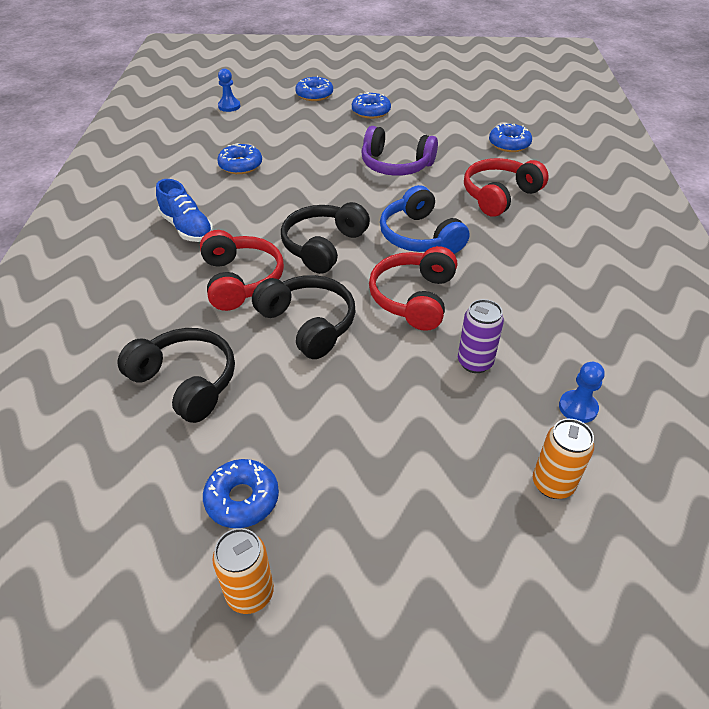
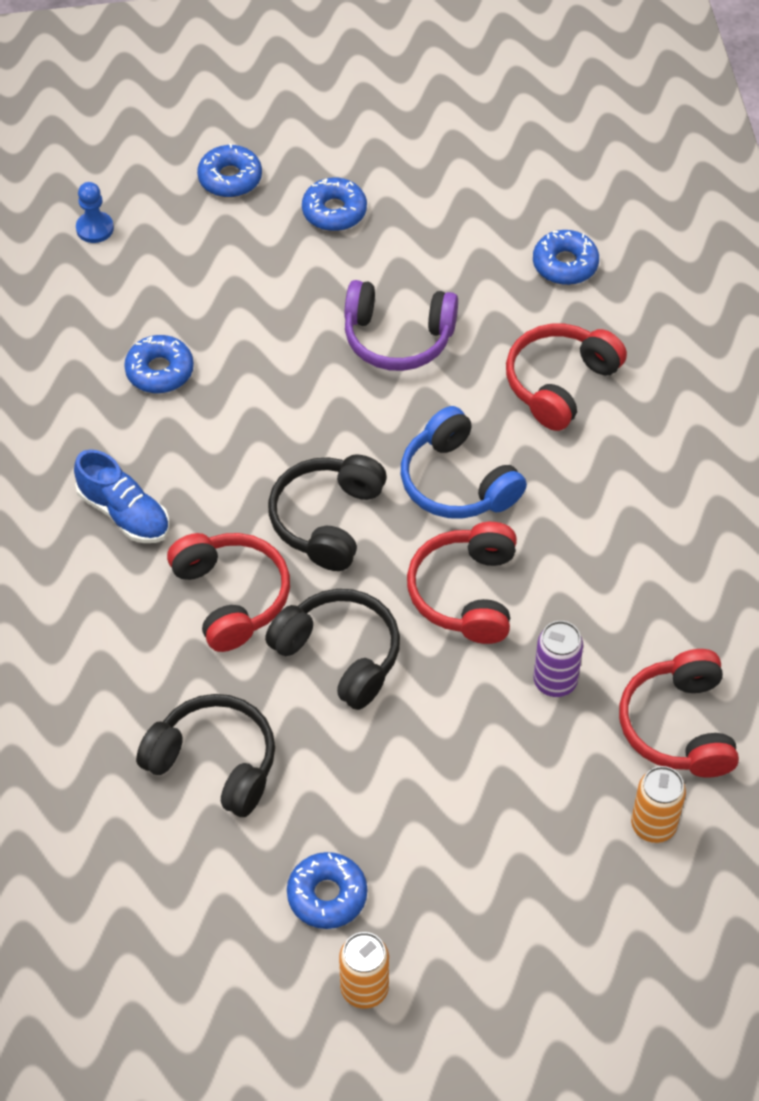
camera: 10 degrees left, 10 degrees up
(578, 408) = (678, 726): blue pawn -> red headphones

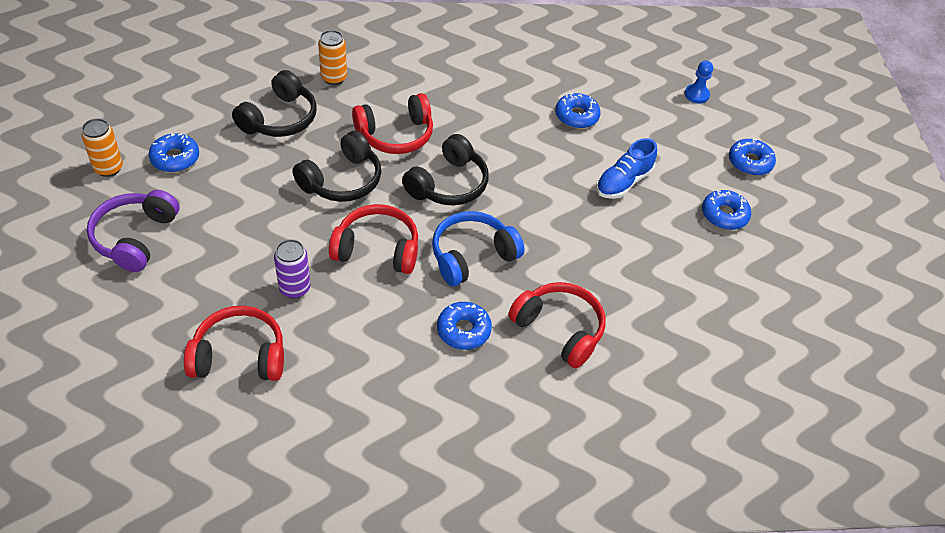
camera: 90 degrees right, 5 degrees down
(124, 513) = (466, 94): blue shoe -> blue shoe (623, 182)
(327, 520) = (448, 184): black headphones -> black headphones turned 105 degrees clockwise
(398, 338) = (604, 238): purple headphones -> purple headphones (135, 237)
(565, 264) = (682, 350): blue donut -> blue donut (463, 330)
(653, 825) = (165, 327): orange can -> orange can (334, 78)

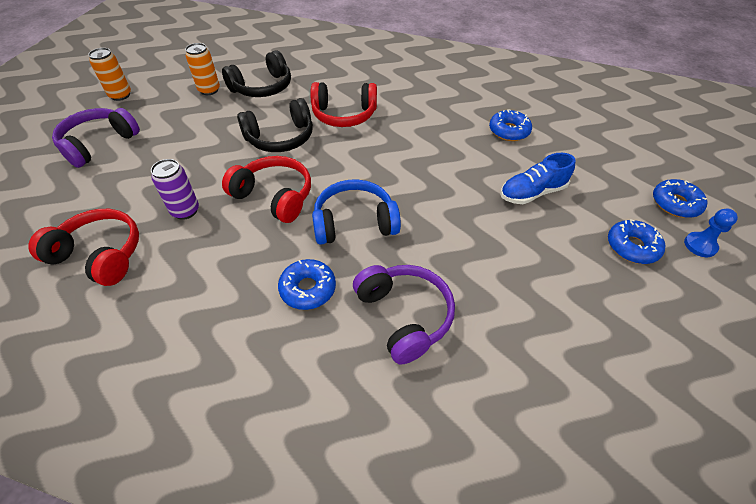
camera: 25 degrees right, 0 degrees up
(175, 158) = (170, 98): blue donut -> none
(334, 78) = (320, 69): orange can -> orange can (209, 90)
(448, 184) = (366, 159): black headphones -> none
(559, 329) = (404, 316): red headphones -> purple headphones
(696, 95) = (633, 136): blue pawn -> blue pawn (700, 245)

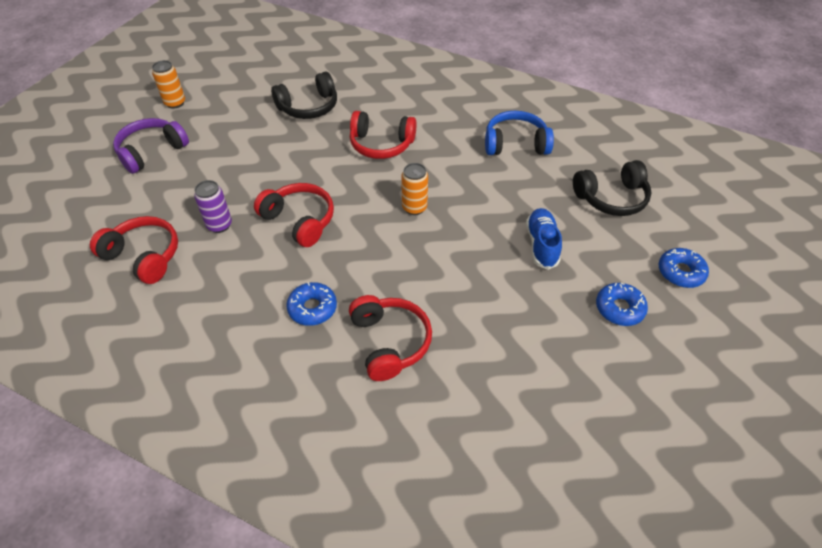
camera: 10 degrees right, 0 degrees up
(209, 90) = (257, 105): orange can -> orange can (414, 208)
(280, 138) = (316, 163): black headphones -> black headphones (611, 198)
(354, 222) = (366, 253): blue headphones -> blue headphones (515, 144)
(404, 316) = (390, 342): purple headphones -> red headphones
(509, 131) = (540, 178): blue donut -> none
(532, 193) = (541, 245): blue shoe -> blue shoe turned 105 degrees clockwise
(700, 245) = (687, 316): blue pawn -> none

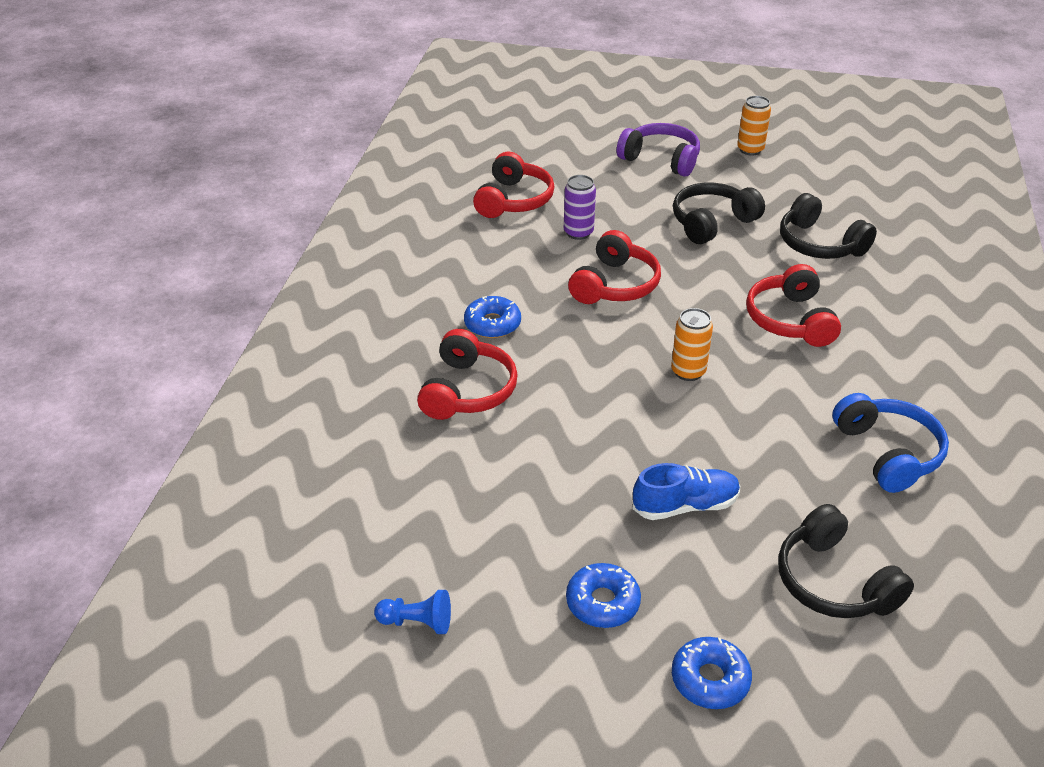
camera: 75 degrees right, 10 degrees down
(253, 148) = (712, 223): none -> black headphones
(390, 342) = (468, 391): red headphones -> red headphones turned 45 degrees counterclockwise
(630, 422) = (417, 622): none -> blue pawn

